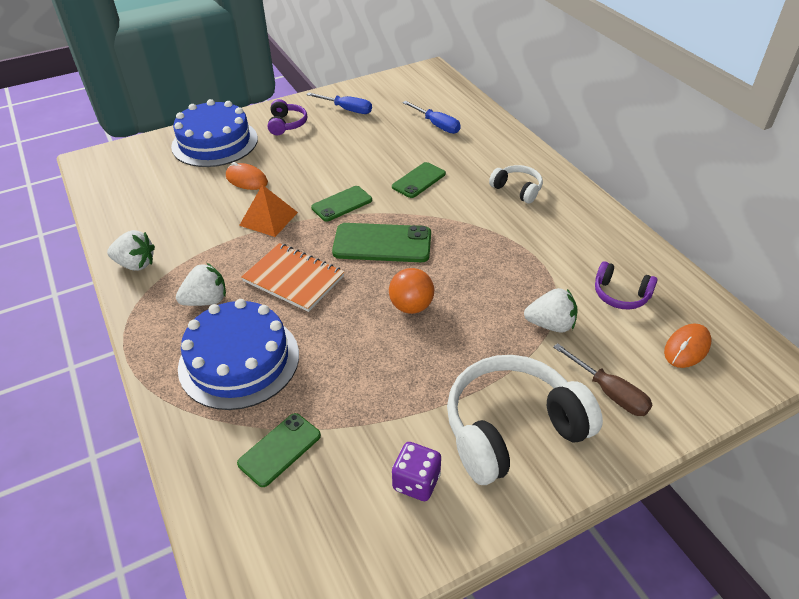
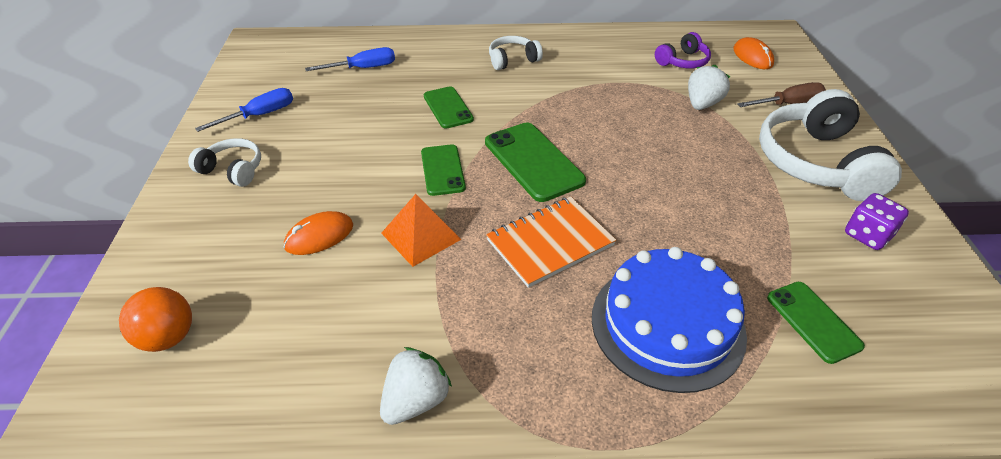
camera: 65 degrees left, 0 degrees up
(206, 300) = (544, 333): white strawberry -> none
(215, 142) = (195, 247): blue cake -> none
(287, 124) = (233, 170): purple headphones -> white headphones
(382, 243) = (533, 161): green phone -> green phone turned 60 degrees counterclockwise
(411, 306) = (641, 171): orange ball -> orange ball (168, 337)

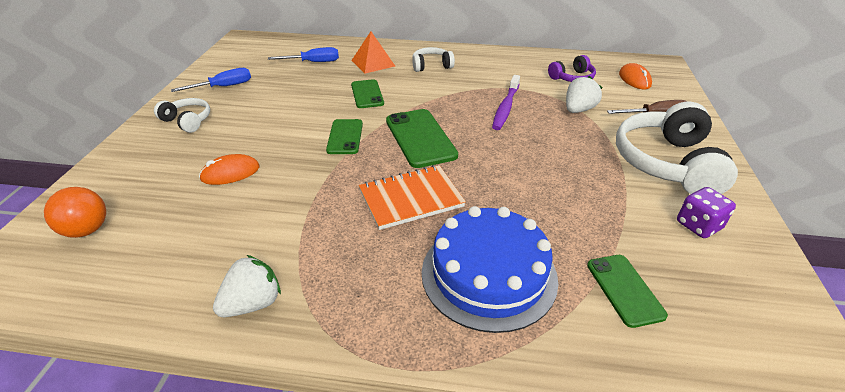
camera: 10 degrees right, 5 degrees down
(421, 236) = (308, 181): orange pyramid -> orange pyramid (373, 63)
(619, 109) = (505, 107): none -> purple toothbrush

